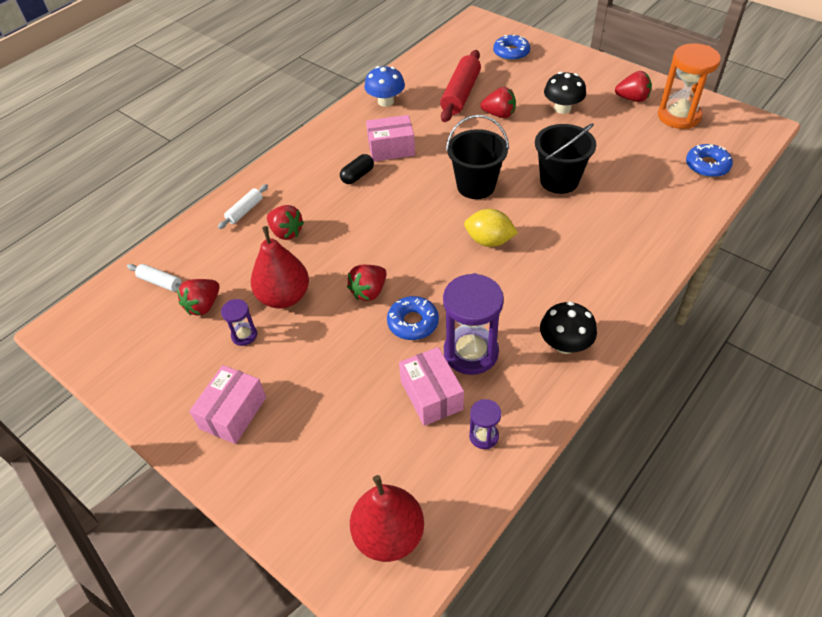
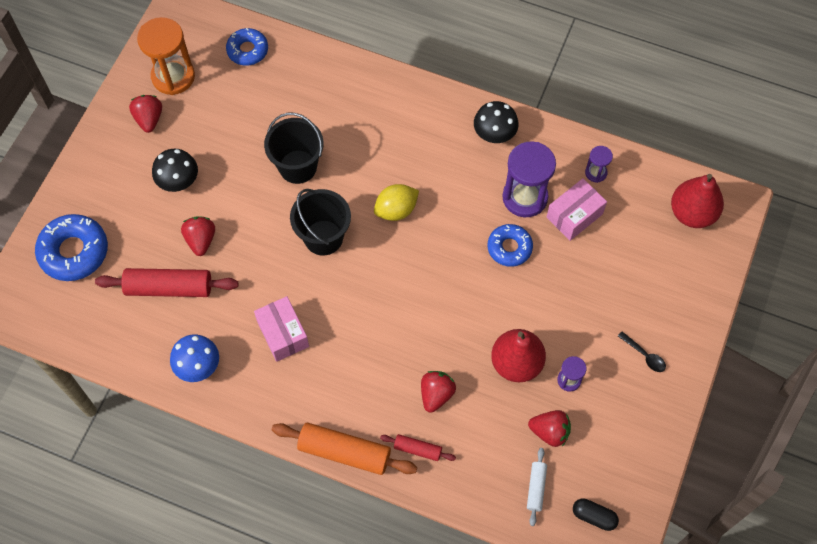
camera: 110 degrees left, 15 degrees up
(233, 413) = (644, 355): pink box -> black spoon
(245, 211) = (417, 449): white rolling pin -> red rolling pin
(270, 168) = (344, 452): none -> orange rolling pin
(357, 176) = (335, 354): black capsule -> black capsule (594, 516)
(369, 291) = (487, 293): red strawberry -> none
(489, 241) = (396, 210): yellow lemon -> yellow lemon turned 60 degrees clockwise
(511, 53) = (74, 251): blue donut -> blue donut, size x1.57

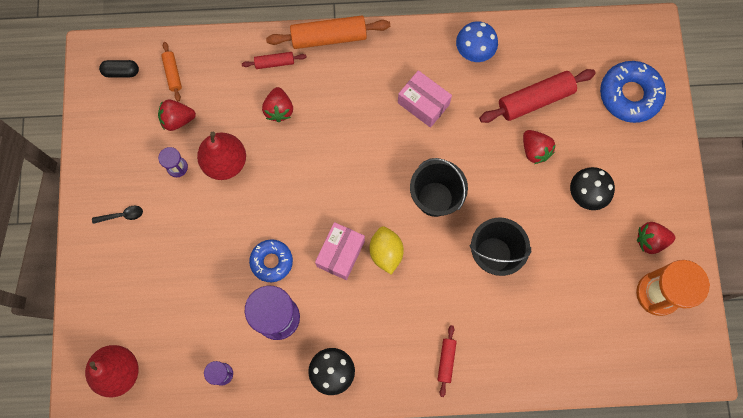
camera: 155 degrees right, 10 degrees up
(149, 119) = (650, 240): red strawberry -> red strawberry turned 120 degrees clockwise
(247, 50) = (608, 355): blue donut -> none
(389, 102) = (446, 361): none -> red rolling pin
(396, 210) = (386, 252): yellow lemon -> yellow lemon turned 45 degrees counterclockwise
(536, 488) = (173, 73): white rolling pin -> orange rolling pin
(574, 215) = (226, 319): pink box -> pink box (340, 253)
(644, 355) = (122, 215): black spoon -> black spoon turned 150 degrees clockwise

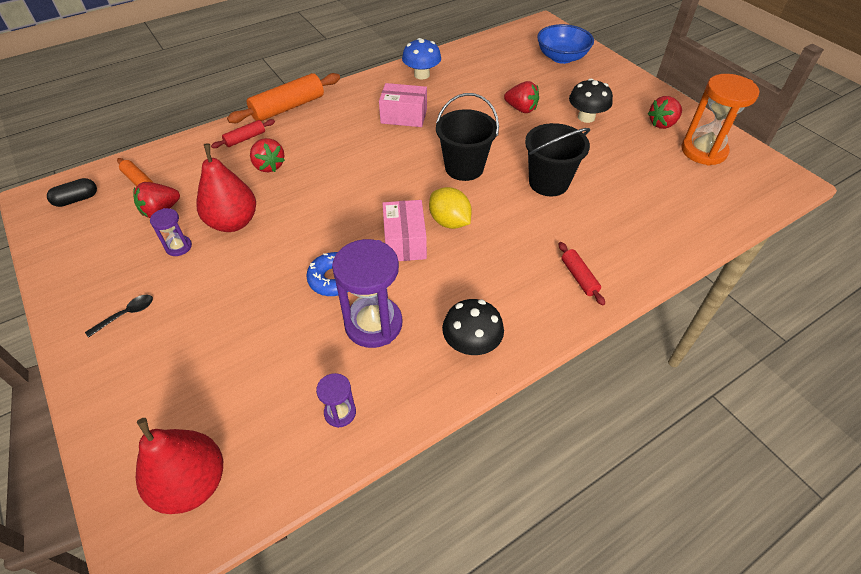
camera: 30 degrees left, 25 degrees down
(535, 100) = (494, 83): red rolling pin -> none
(630, 95) = (561, 57): blue donut -> blue bowl

